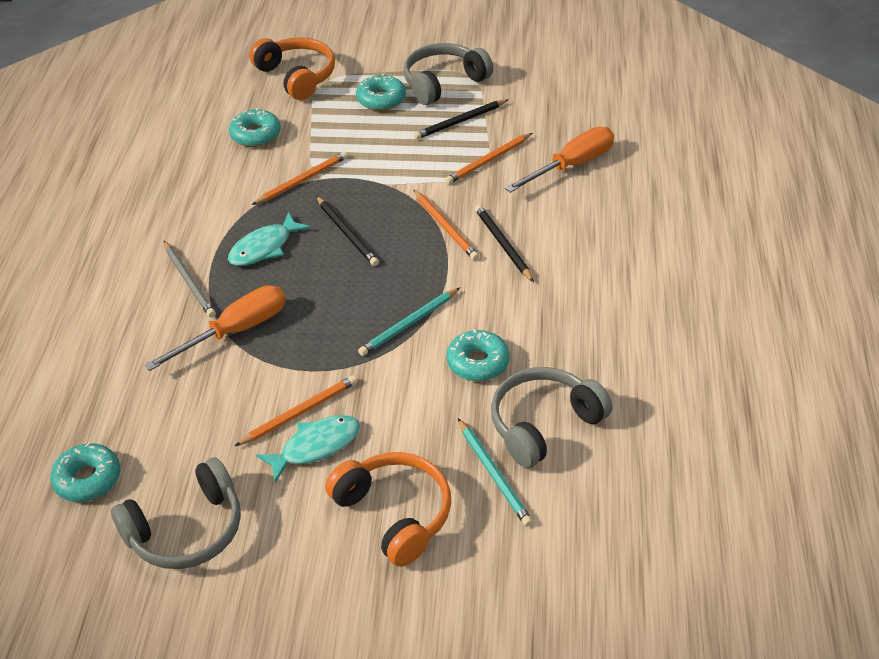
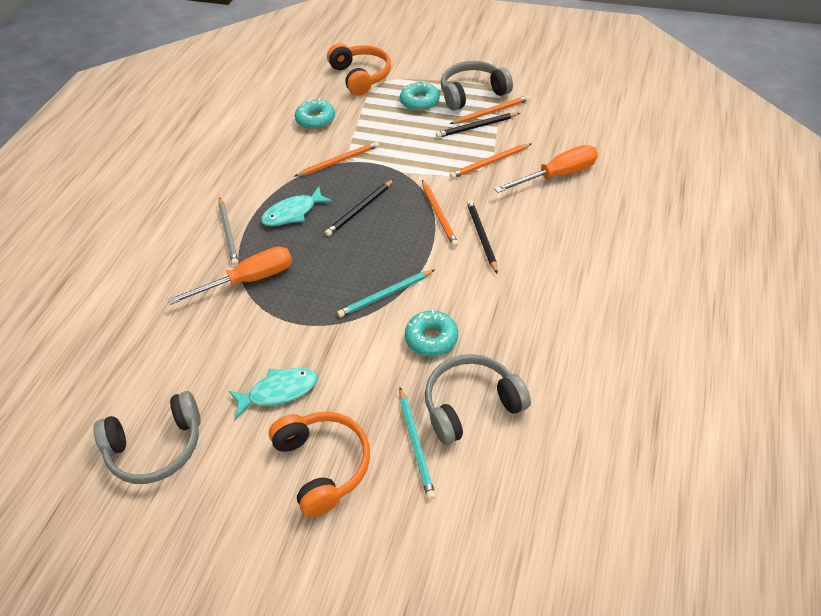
camera: 15 degrees right, 5 degrees up
(88, 479) = (99, 388): turquoise donut -> none
(299, 412) = (276, 359): orange pencil -> orange pencil (491, 112)
(347, 233) = (360, 209): black pencil -> black pencil turned 60 degrees clockwise

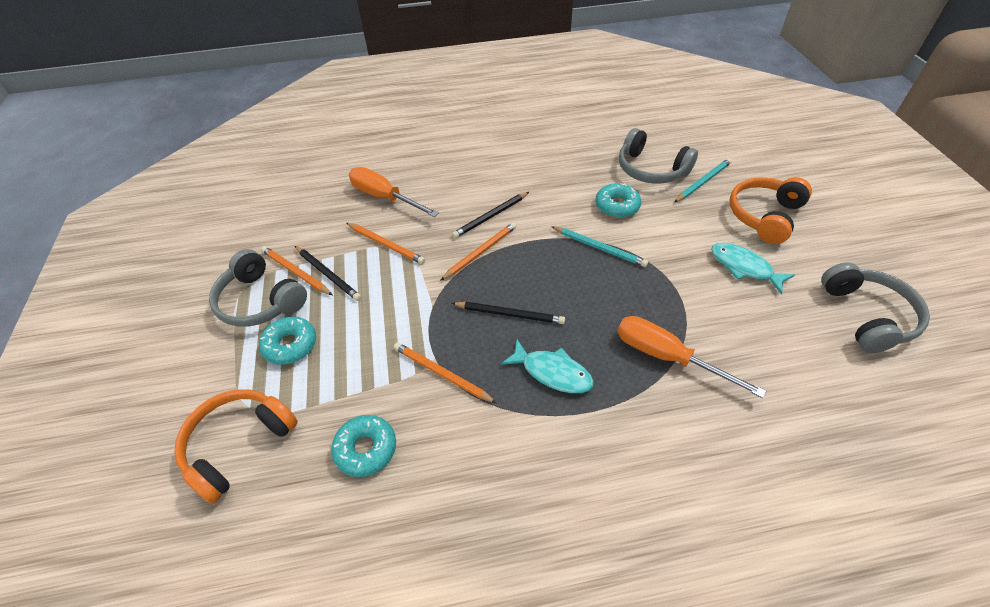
camera: 120 degrees left, 0 degrees up
(156, 447) = (867, 316): grey headphones -> grey headphones turned 45 degrees clockwise
(228, 233) = (625, 421): grey pencil -> none

